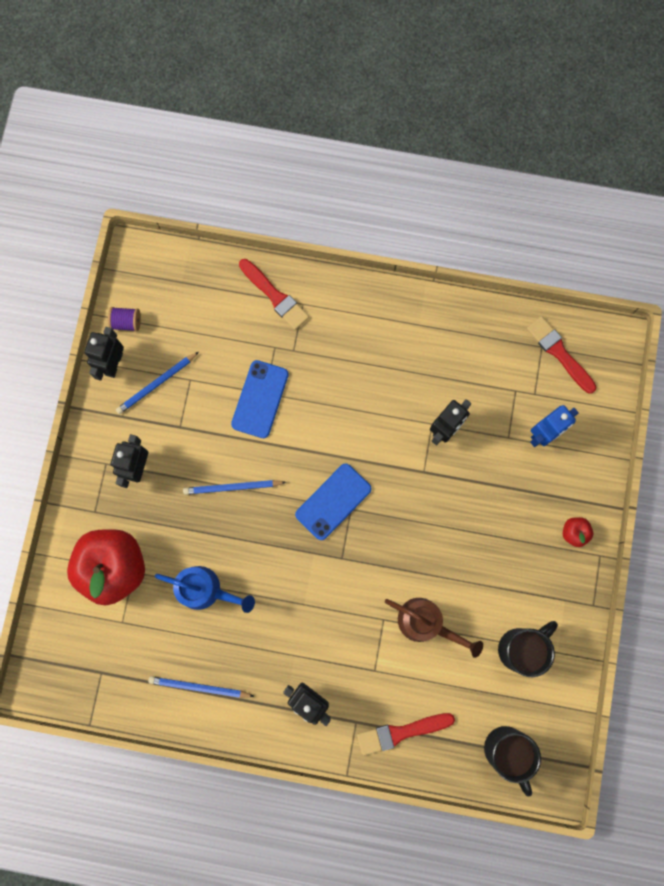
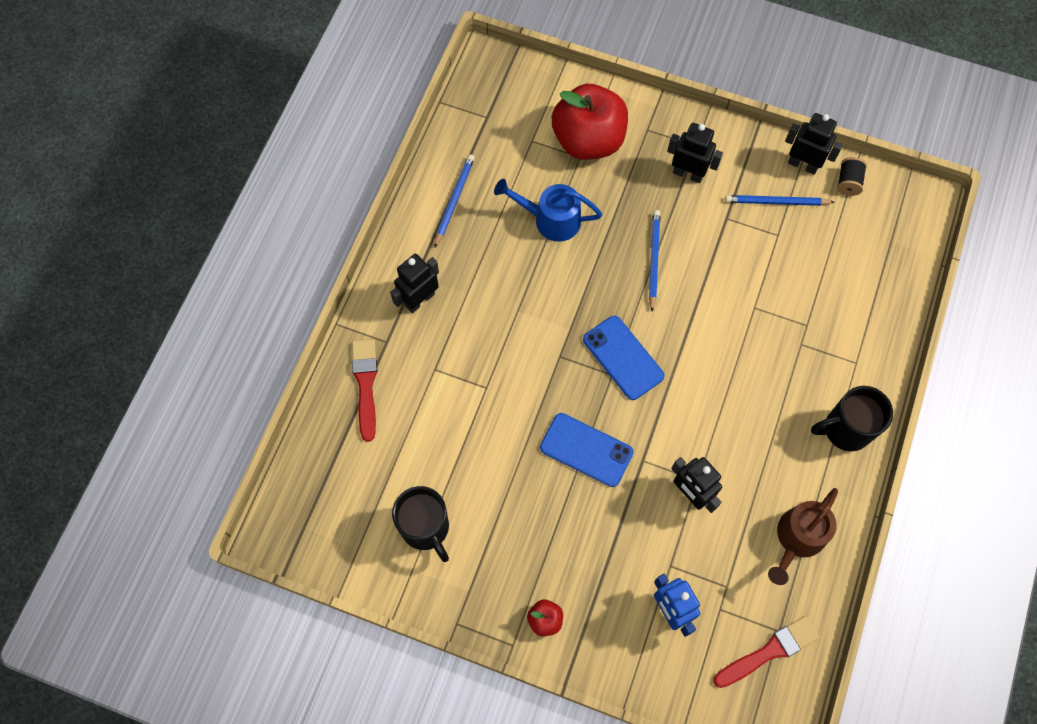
camera: 100 degrees right, 10 degrees down
(126, 322) = (848, 182): purple spool -> black spool
(156, 384) = (776, 202): blue pencil -> blue pencil turned 60 degrees counterclockwise
(206, 590) = (550, 219): blue watering can -> blue watering can turned 75 degrees clockwise
(260, 399) = (748, 301): blue phone -> blue phone (586, 450)
(275, 296) = (867, 334): red brush -> none
(426, 623) = (473, 431): brown watering can -> brown watering can (797, 539)
(506, 750) = (321, 490): black mug -> black mug (845, 429)

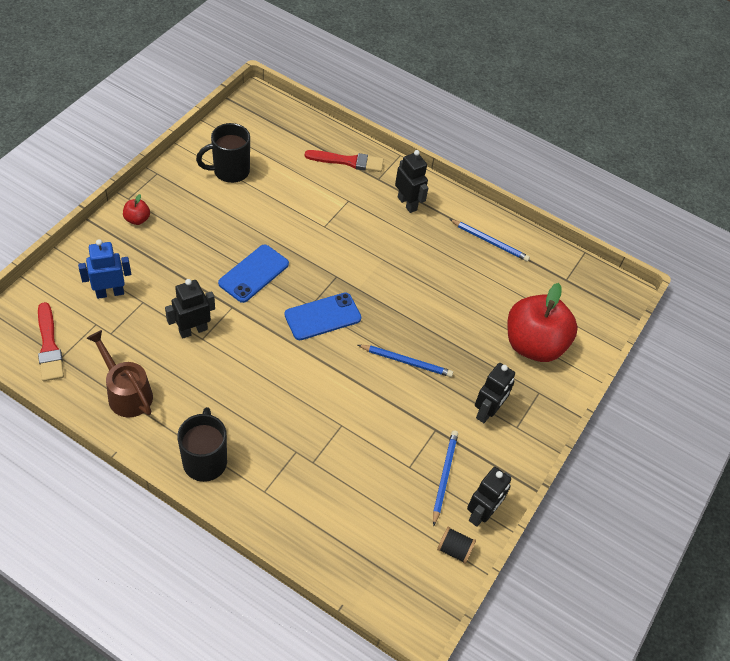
camera: 95 degrees right, 15 degrees down
(550, 219) = (460, 299): blue watering can -> none

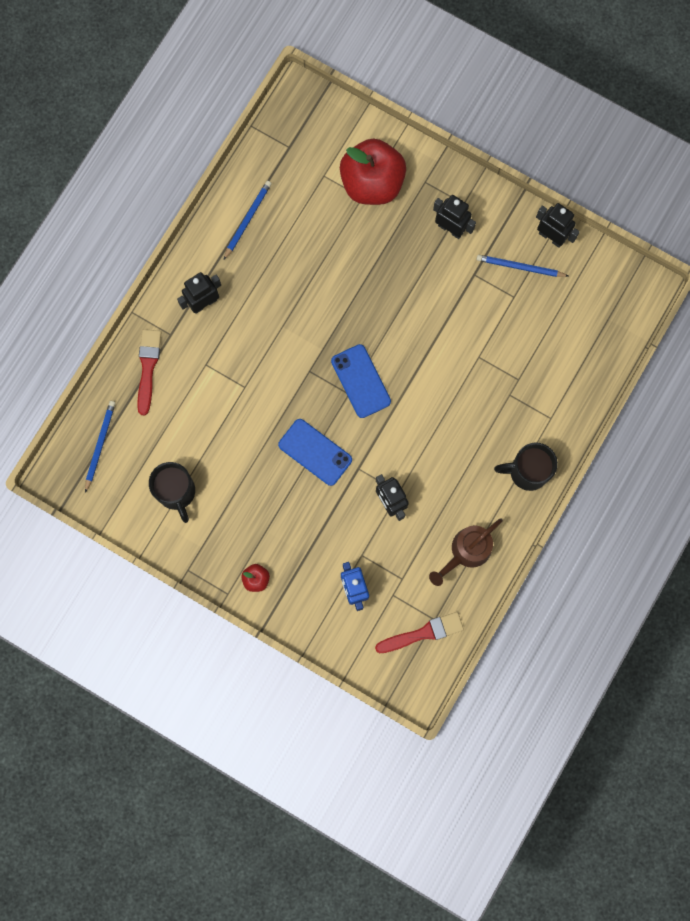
camera: 85 degrees left, 25 degrees up
(406, 362) = (404, 301): blue pencil -> blue pencil (100, 445)
(454, 549) = (586, 259): black spool -> none

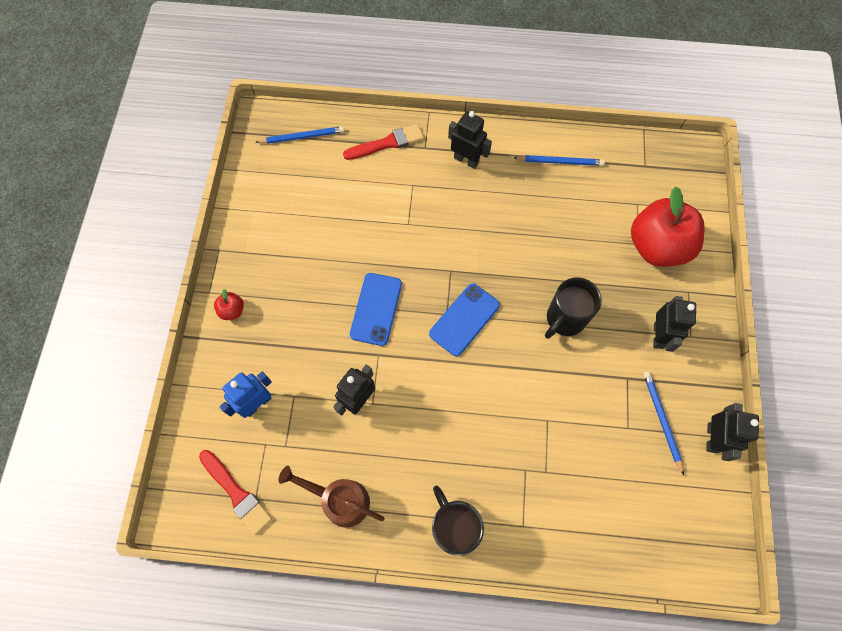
camera: 65 degrees right, 10 degrees down
(176, 492) = (286, 211): black mug -> black mug (564, 319)

